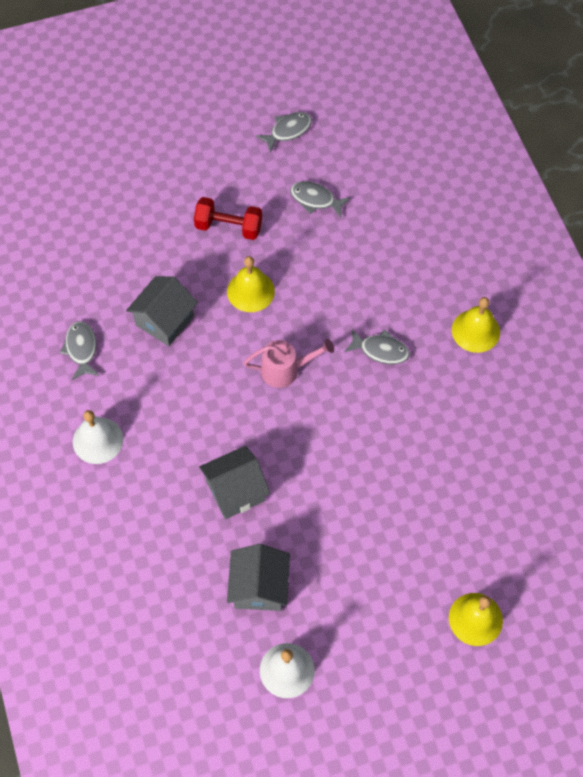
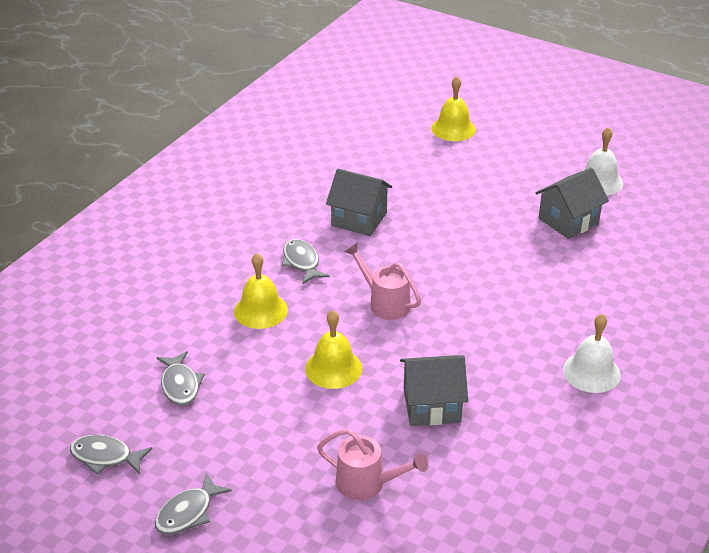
camera: 130 degrees left, 25 degrees down
(81, 349) = (531, 443): grey fish -> grey fish (188, 513)
(140, 240) = (367, 484): none -> pink watering can
(228, 227) = (278, 427): red dumbbell -> none
(235, 491) = (520, 271): grey house -> grey house (359, 219)
(475, 331) = (224, 224): yellow bell -> yellow bell (260, 310)

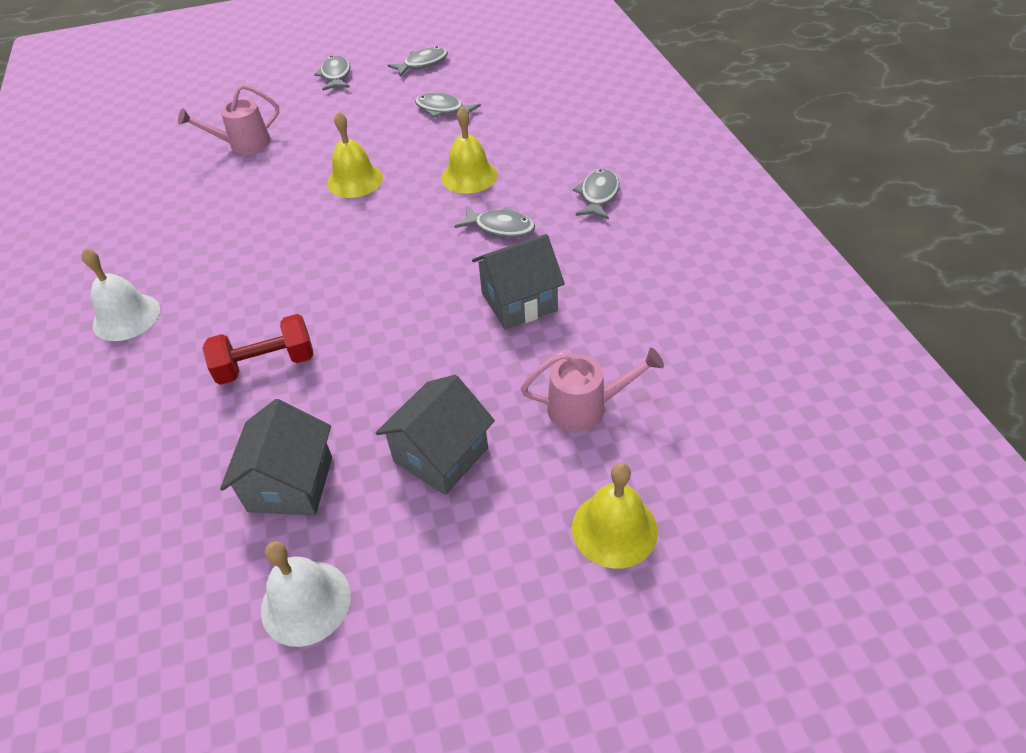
camera: 135 degrees right, 10 degrees up
(218, 239) = (598, 195): none -> grey fish
(385, 303) = (381, 247): pink watering can -> pink watering can (586, 407)
(432, 405) = (248, 206): grey house -> grey house (441, 455)
(529, 280) = (266, 365): none -> red dumbbell

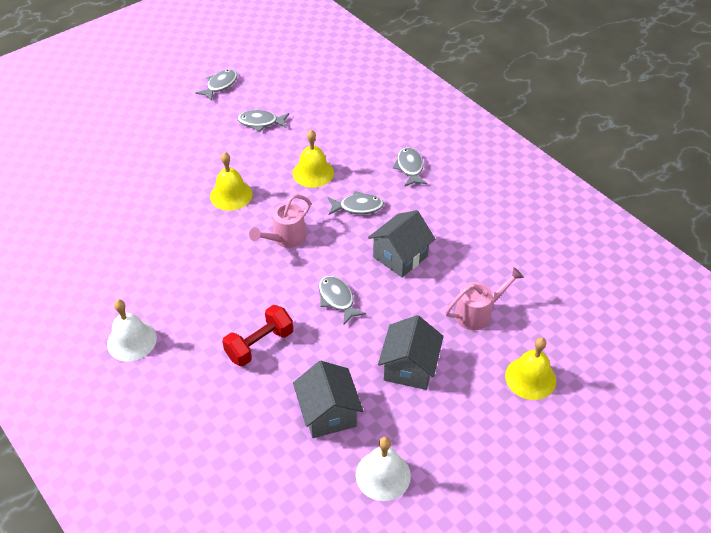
camera: 25 degrees left, 0 degrees up
(243, 144) = (121, 184): pink watering can -> pink watering can (285, 238)
(336, 75) = (156, 109): grey fish -> grey fish (337, 299)

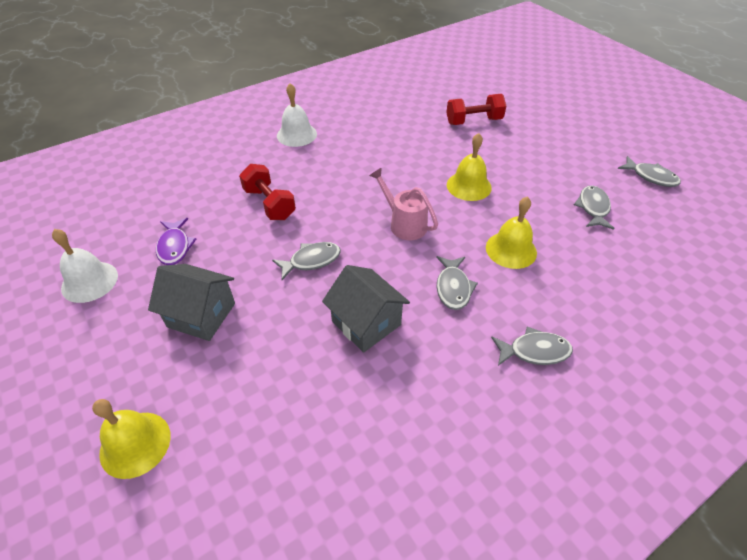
camera: 95 degrees right, 0 degrees up
(121, 188) = (473, 121): none -> red dumbbell
(328, 413) = (175, 247): grey house -> purple fish
(478, 313) = (256, 398): pink watering can -> none

